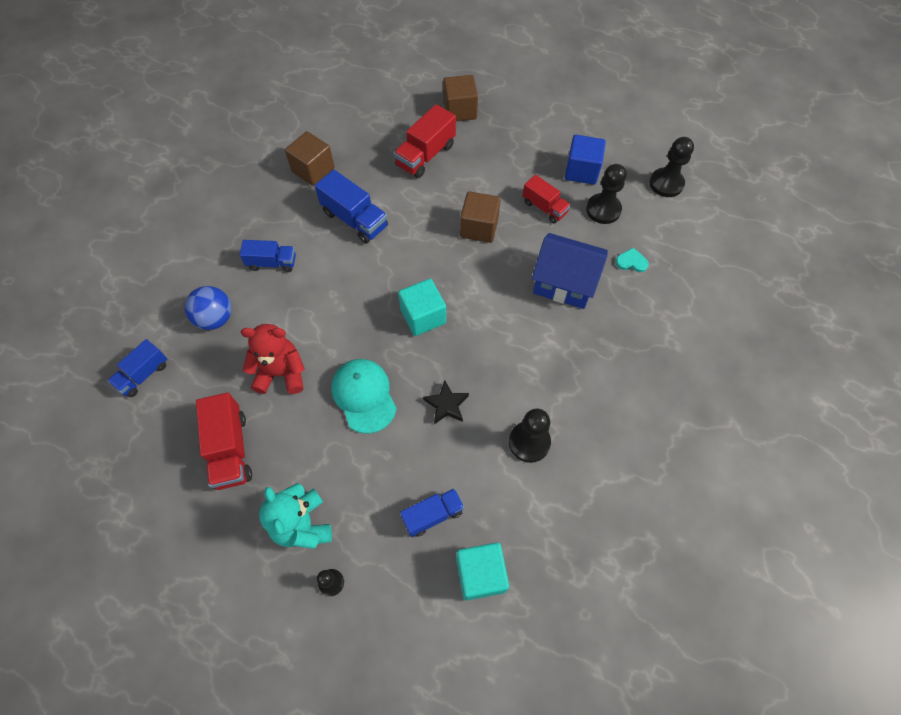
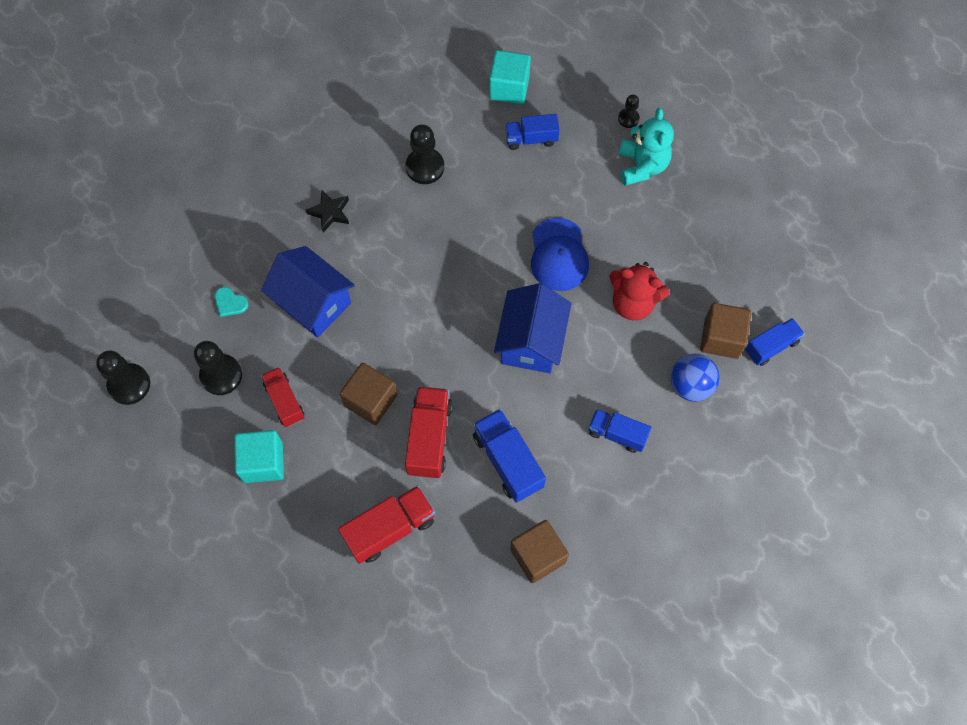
camera: 160 degrees left, 5 degrees up
(230, 449) = (694, 246): red truck -> red truck (429, 438)
(364, 396) = (559, 255): turquoise cap -> blue cap
(365, 311) = (531, 341): none -> blue house
(423, 316) = (473, 315): turquoise cube -> turquoise cube (263, 462)
(446, 405) = (484, 222): black star -> black star (330, 212)
(460, 110) = (315, 591): brown cube -> brown cube (721, 338)
(581, 171) = (214, 437): blue cube -> none

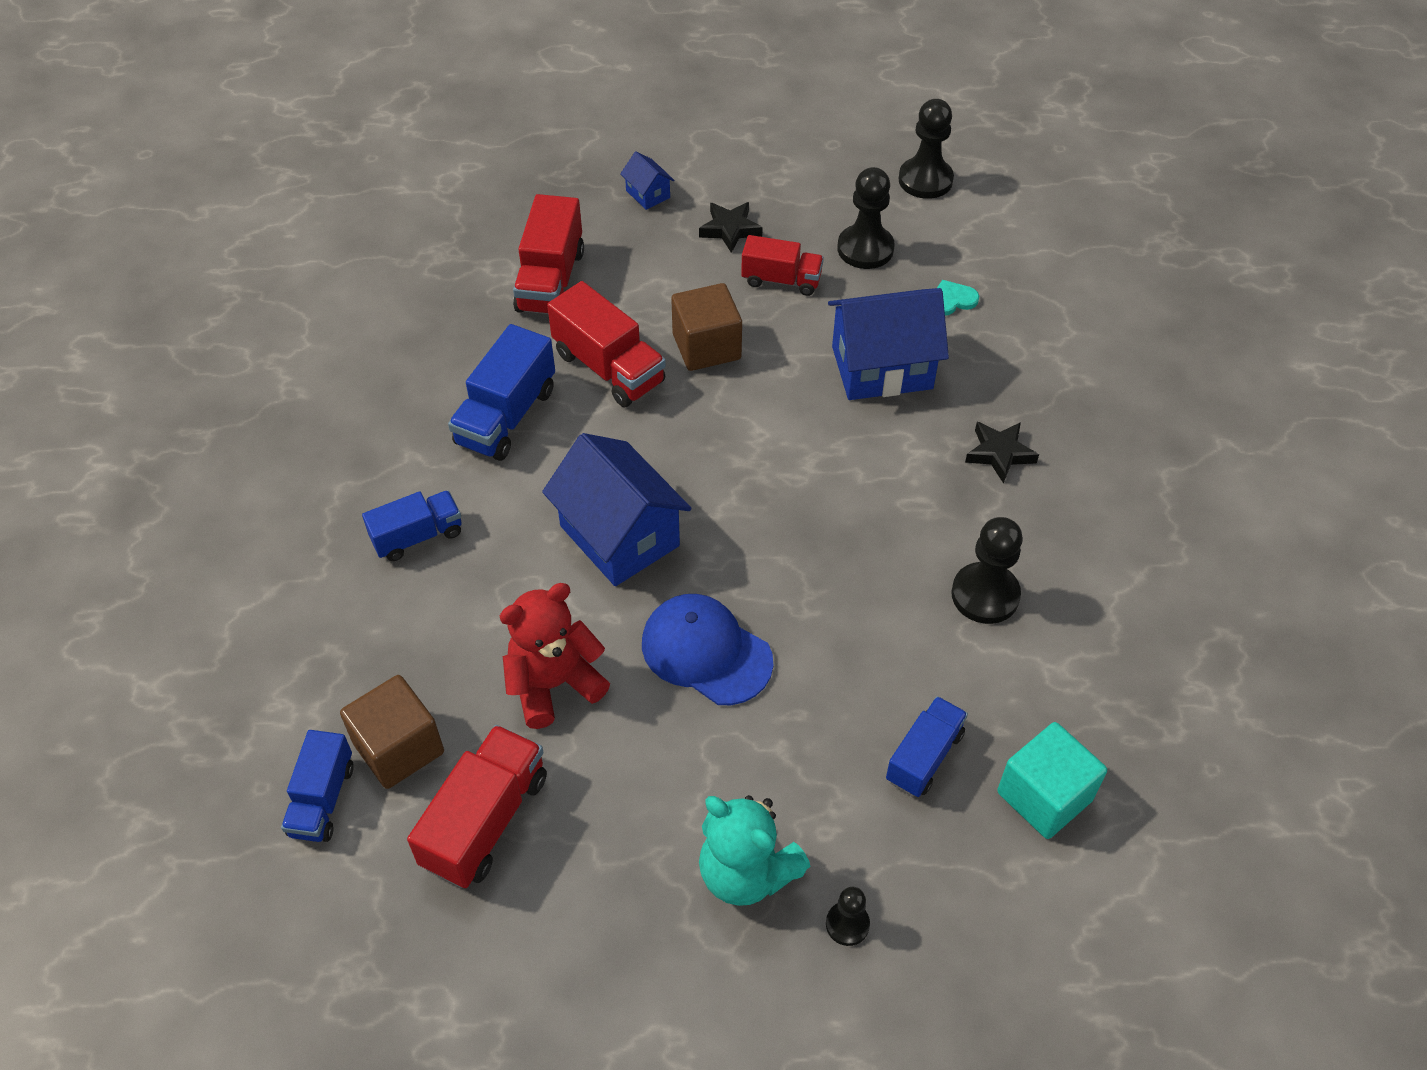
camera: 130 degrees right, 15 degrees down
(263, 462) = (730, 229): turquoise cube -> black star
(268, 537) = (648, 194): none -> blue house
(508, 461) = (506, 416): blue truck -> blue truck turned 105 degrees clockwise
(538, 555) = (383, 374): brown cube -> none
(690, 385) = (383, 659): blue ball -> none
(716, 275) = (485, 821): none -> red truck

